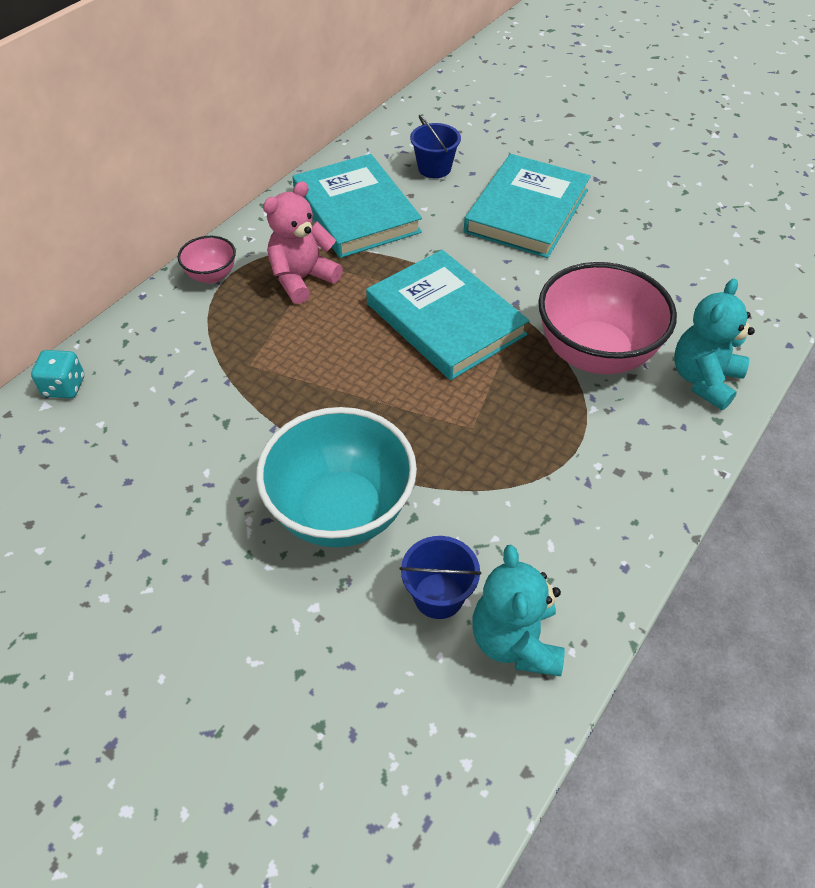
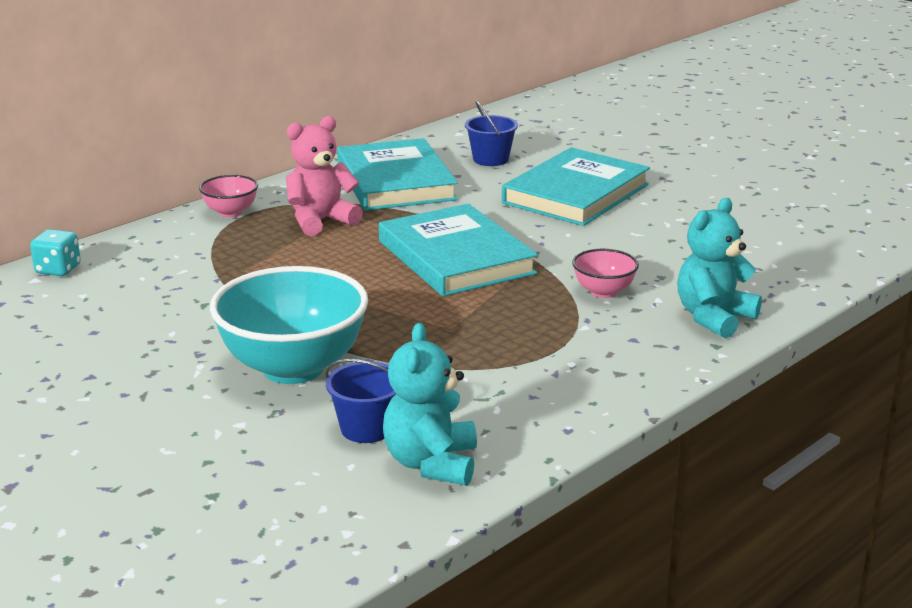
camera: 10 degrees right, 25 degrees down
(595, 354) = (603, 292): pink bowl -> pink bowl, size x0.47

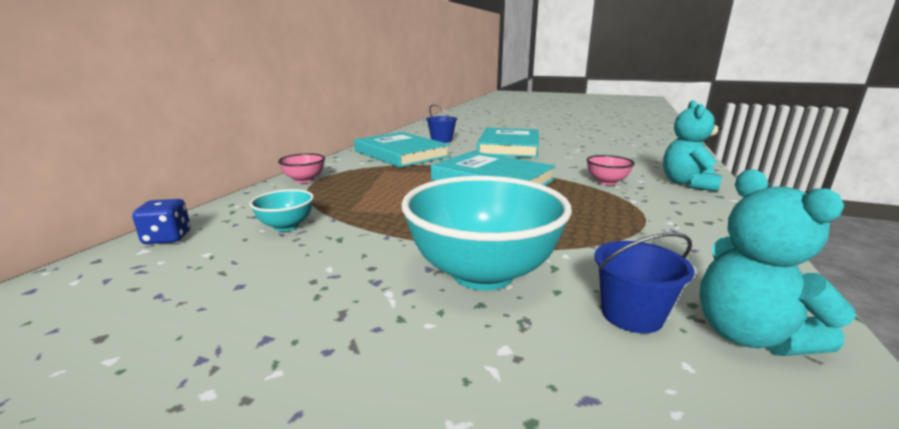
camera: 25 degrees left, 5 degrees down
(58, 270) = (167, 238): turquoise dice -> blue dice
(166, 278) = (286, 226): none -> turquoise bowl
(320, 221) = (376, 176): pink teddy bear -> none

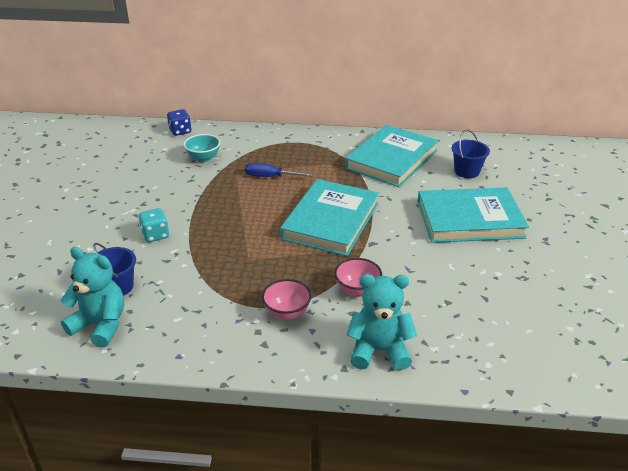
camera: 75 degrees right, 15 degrees up
(304, 180) = (290, 137): pink bowl -> pink bowl (287, 313)
(383, 195) = (270, 177): none -> blue screwdriver
(482, 273) = (155, 235): turquoise bowl -> turquoise dice
(748, 335) = (100, 325): turquoise teddy bear -> turquoise teddy bear turned 60 degrees clockwise

